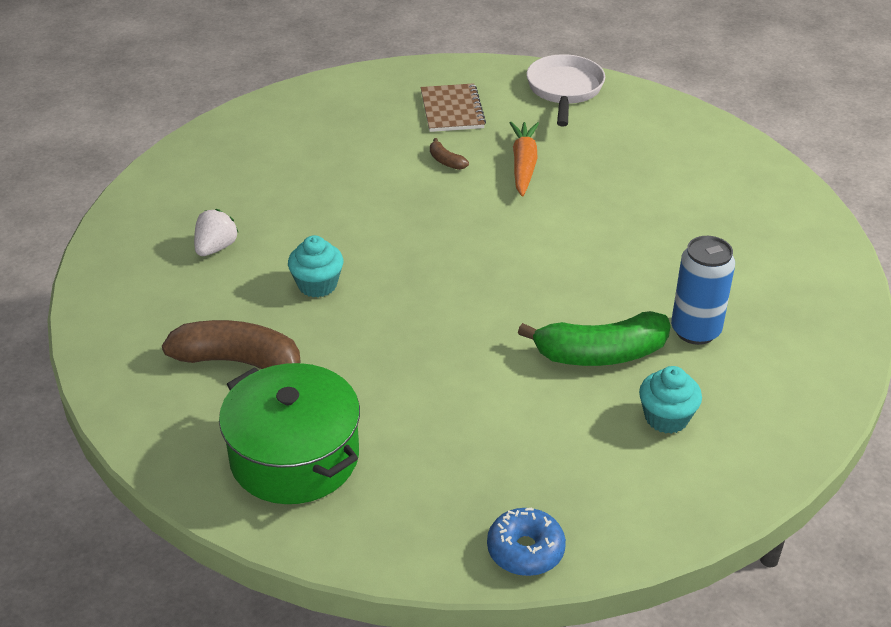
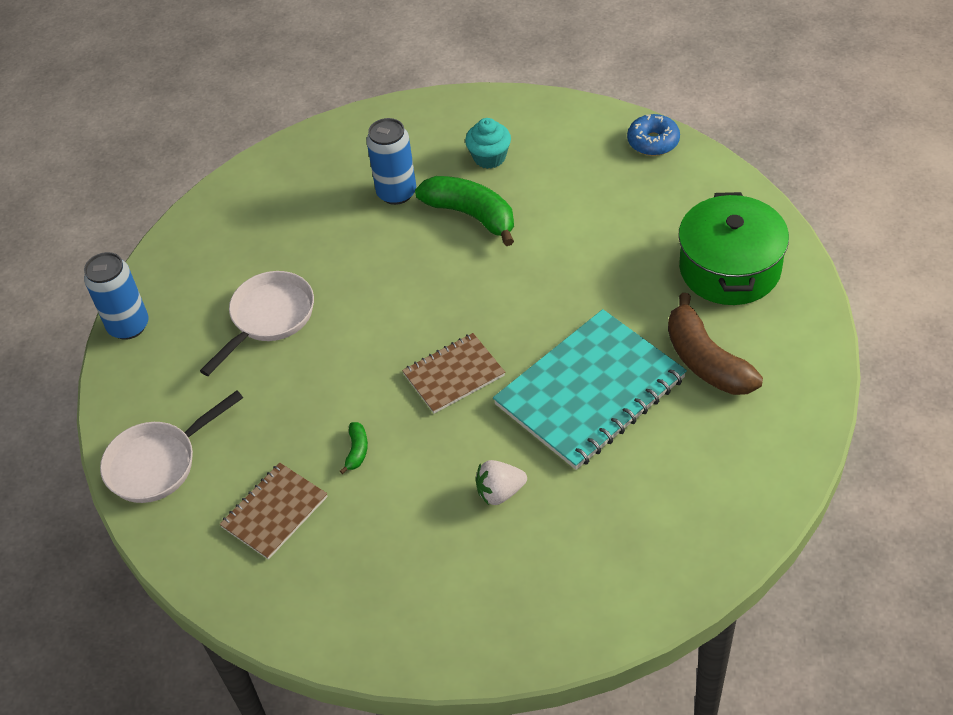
camera: 130 degrees left, 10 degrees up
(216, 248) = (633, 486): white strawberry -> white strawberry (500, 492)
(317, 285) = (590, 391): turquoise cupcake -> turquoise notebook
(441, 236) = (453, 375): none -> brown notebook
(446, 161) = (357, 451): brown banana -> green banana
(523, 165) = (307, 401): orange carrot -> none
(635, 190) = (269, 318): none -> white pan
(720, 132) = (129, 326): none -> blue can

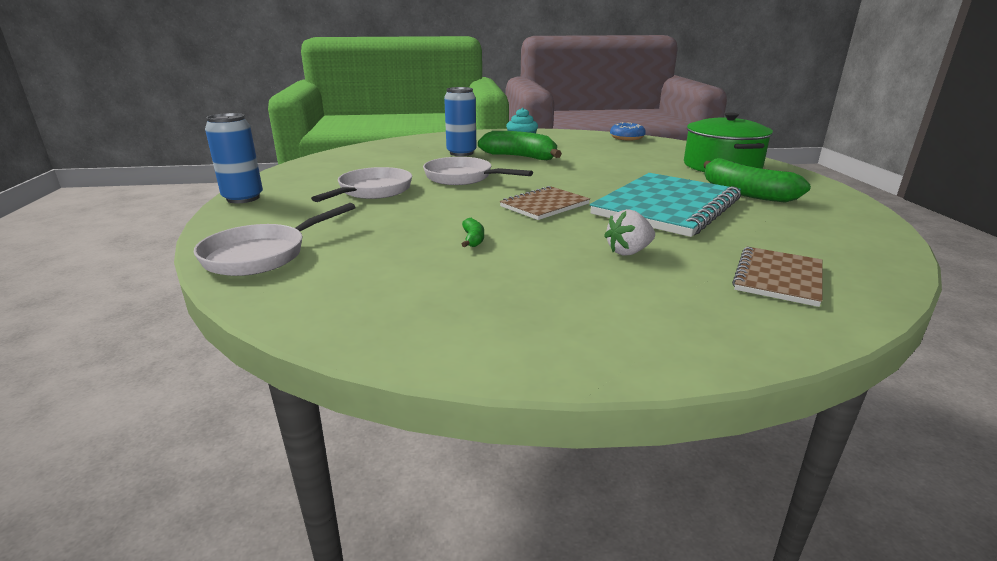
camera: 15 degrees left, 25 degrees down
(274, 512) = (395, 274): brown notebook -> brown notebook (778, 278)
(380, 284) = (463, 178): none -> white pan
(706, 361) = (746, 193): brown banana -> green banana

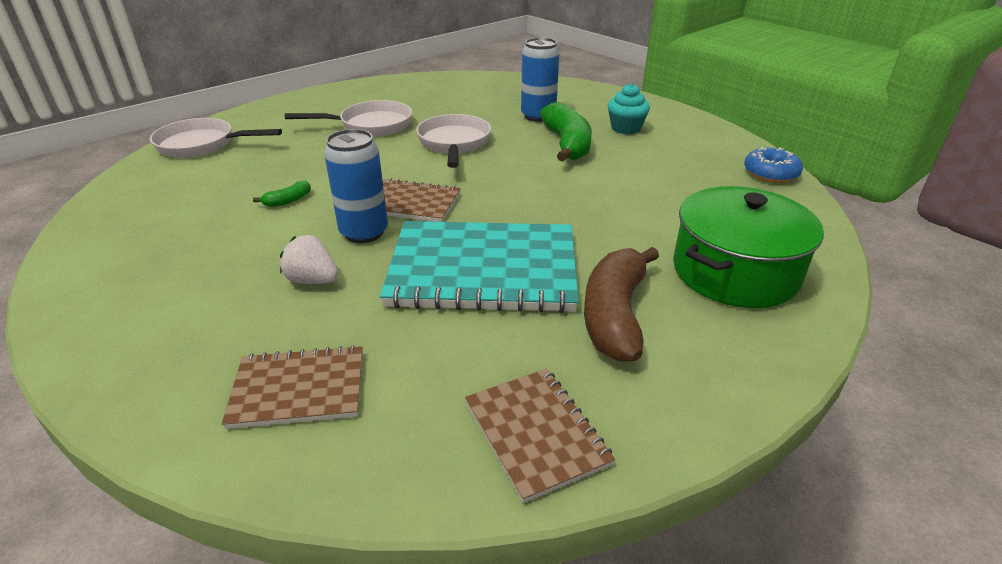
camera: 55 degrees right, 10 degrees up
(243, 198) = (308, 96): blue can -> blue can (364, 232)
(746, 193) = (615, 315): green banana -> brown banana
(850, 230) = (536, 433): none -> brown notebook

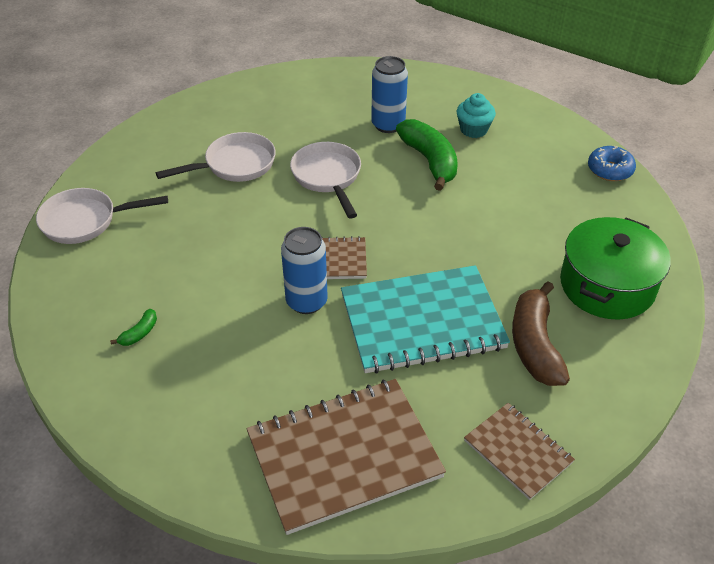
camera: 15 degrees left, 10 degrees up
(288, 201) = (218, 278): green banana -> green banana (139, 333)
(298, 389) = (344, 456): brown notebook -> brown notebook, size x1.85
(313, 280) = (294, 360): white strawberry -> none

